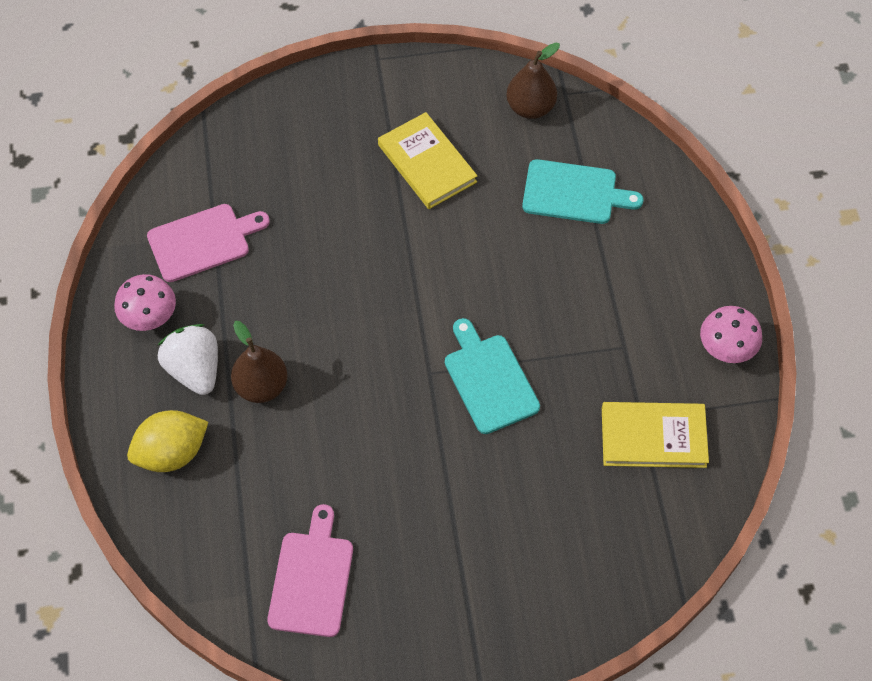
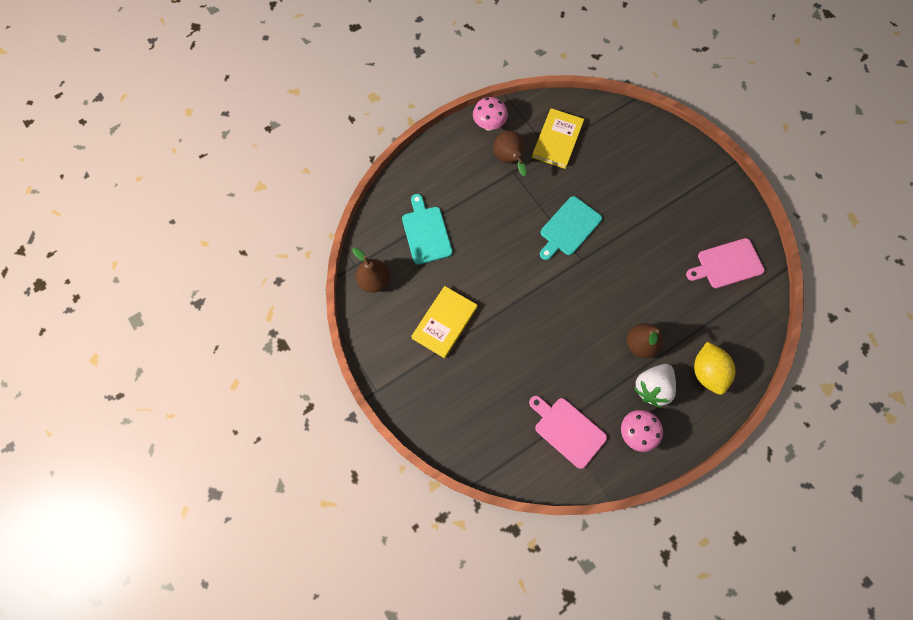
camera: 115 degrees left, 10 degrees up
(172, 453) = (707, 372): yellow lemon -> yellow lemon turned 45 degrees clockwise
(647, 351) = (509, 160): none -> brown pear
(653, 437) = (557, 140): yellow book -> yellow book turned 45 degrees clockwise

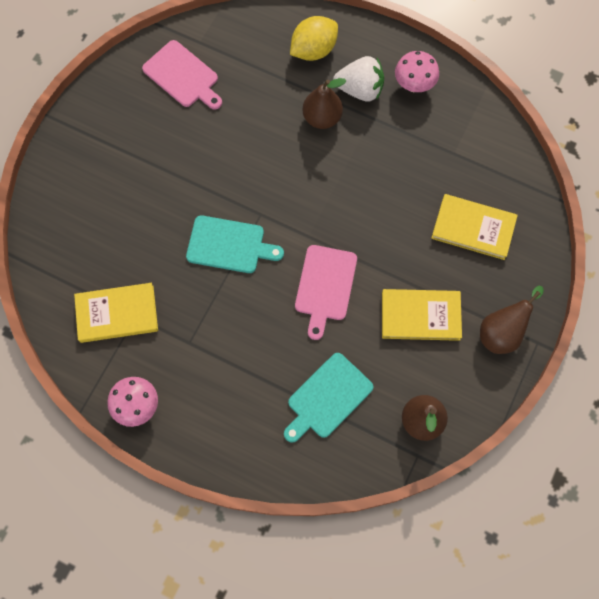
camera: 120 degrees left, 0 degrees up
(488, 401) = (473, 228): none -> yellow book
(509, 160) = (175, 354): brown pear -> brown pear (502, 332)
(567, 430) = (451, 143): pink cutting board -> pink cutting board (325, 286)

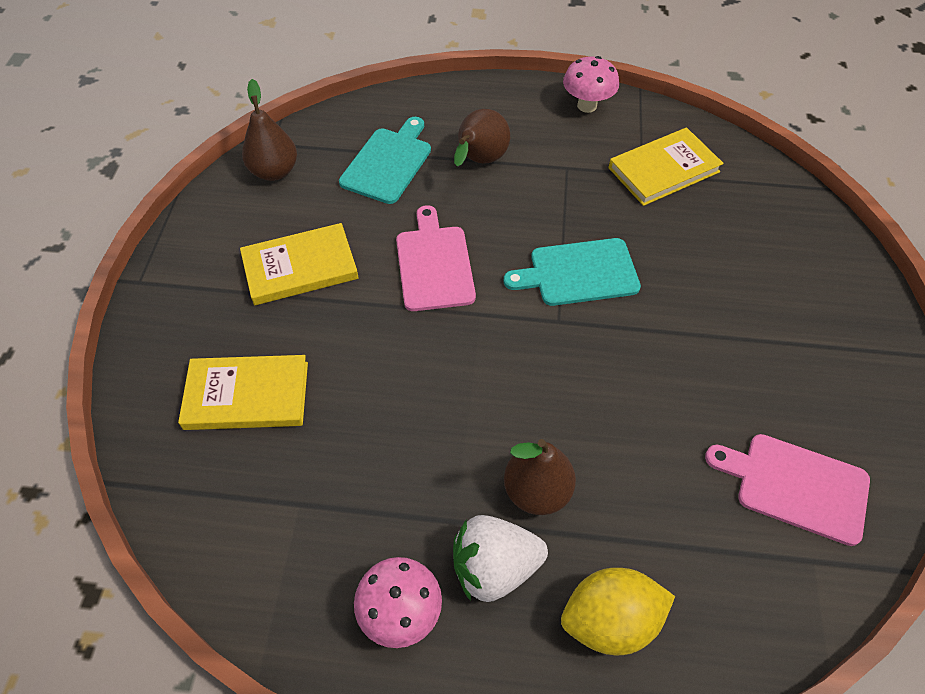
camera: 160 degrees right, 15 degrees down
(313, 50) = (610, 620): yellow lemon -> yellow lemon turned 45 degrees clockwise
(502, 332) = (188, 279): brown pear -> brown pear (479, 161)

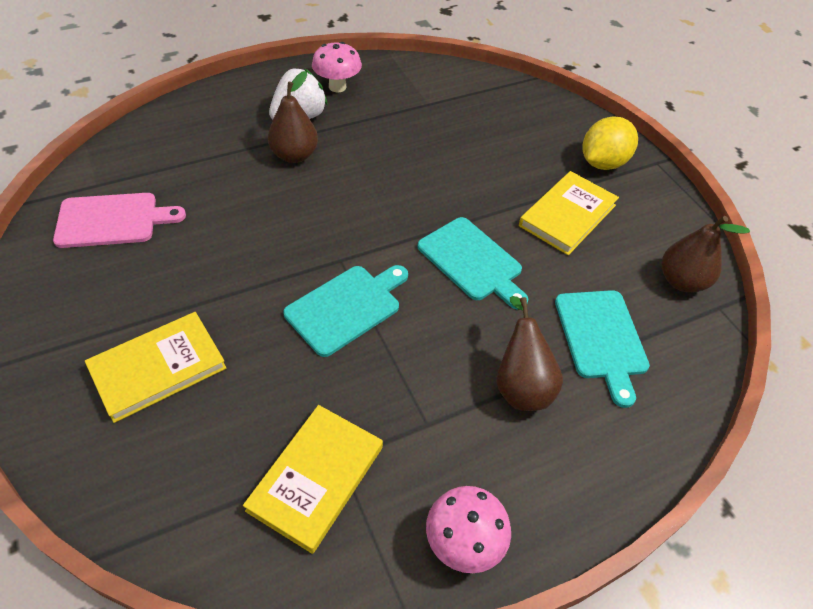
camera: 145 degrees right, 5 degrees down
(247, 395) = (511, 134): yellow book -> yellow book (158, 368)
(434, 264) = (472, 261): pink cutting board -> turquoise cutting board
(610, 620) = (221, 119): yellow lemon -> yellow lemon (602, 163)

